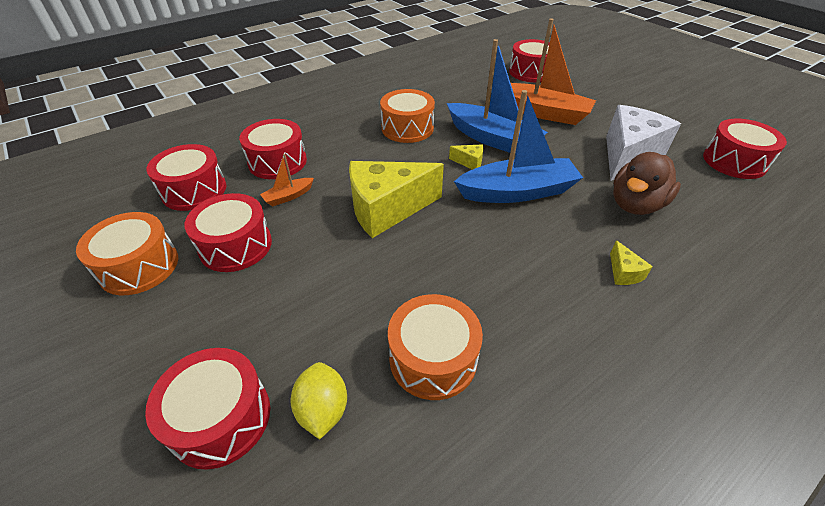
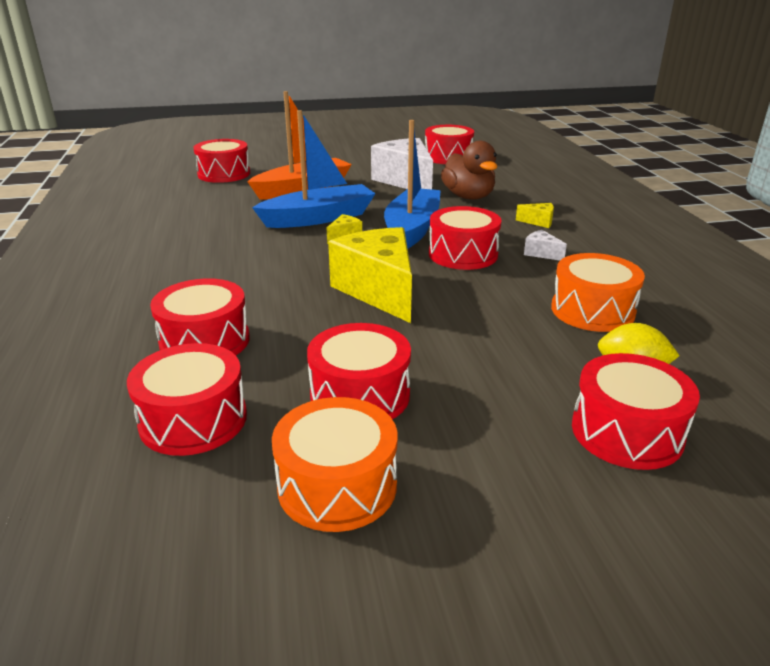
camera: 65 degrees left, 15 degrees down
(288, 196) = (294, 344): orange boat -> none
(387, 209) = (379, 290): yellow cheese -> yellow cheese turned 150 degrees clockwise
(407, 128) = (242, 250): orange drum -> none
(490, 237) = (463, 254): none -> red drum
(540, 291) = (541, 253): none -> white cheese

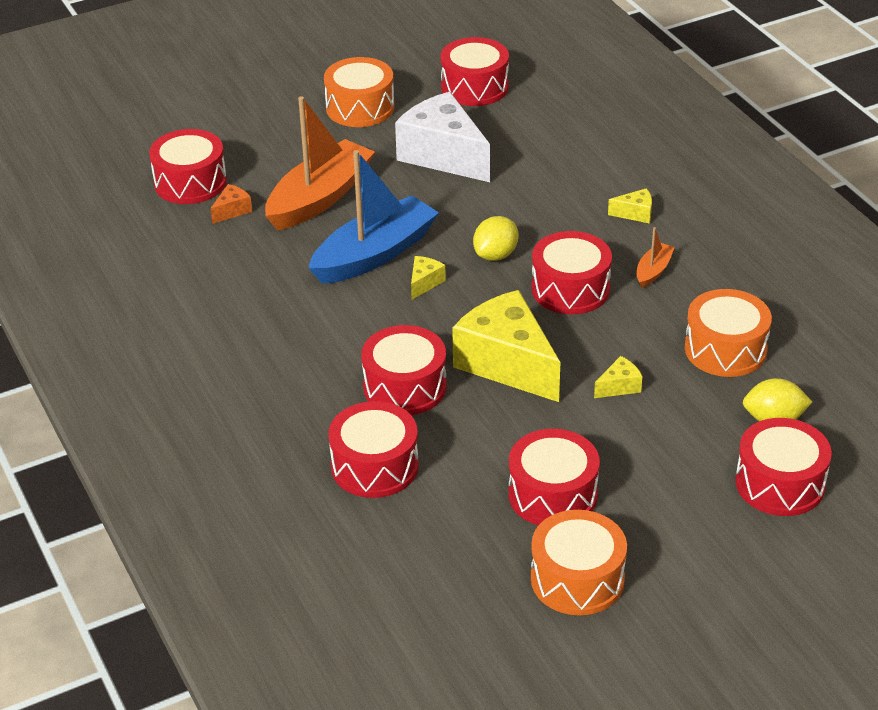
camera: 15 degrees left, 10 degrees up
(193, 420) = (426, 550): red drum -> red drum (405, 387)
(238, 188) = (232, 211): none -> orange cheese
(364, 157) = (360, 107): none -> orange drum
(412, 229) = (495, 255): blue boat -> yellow lemon
(468, 197) = (536, 177): brown duck -> none
(475, 321) = (619, 386): none -> yellow cheese
(541, 253) = (653, 271): white cheese -> orange boat

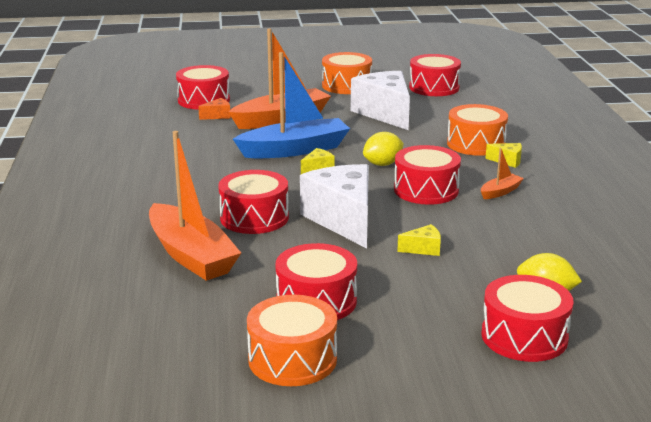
camera: 20 degrees right, 15 degrees down
(374, 466) = (191, 255): red drum -> orange boat
(507, 363) = (343, 220): yellow cheese -> white cheese
(725, 349) = (530, 244): orange drum -> orange drum (476, 144)

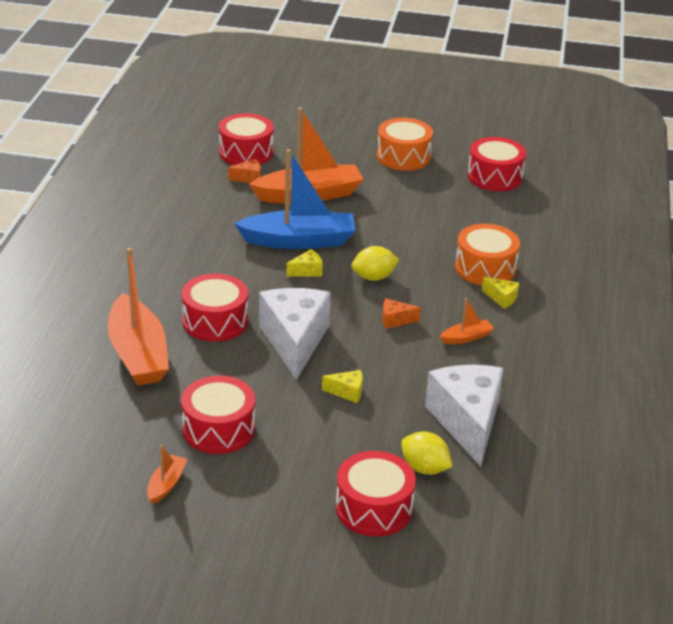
camera: 15 degrees right, 10 degrees up
(292, 359) = (166, 484): orange drum -> orange boat
(385, 113) = (419, 206): white cheese -> white cheese (467, 422)
(426, 190) = (395, 320): red drum -> orange cheese

